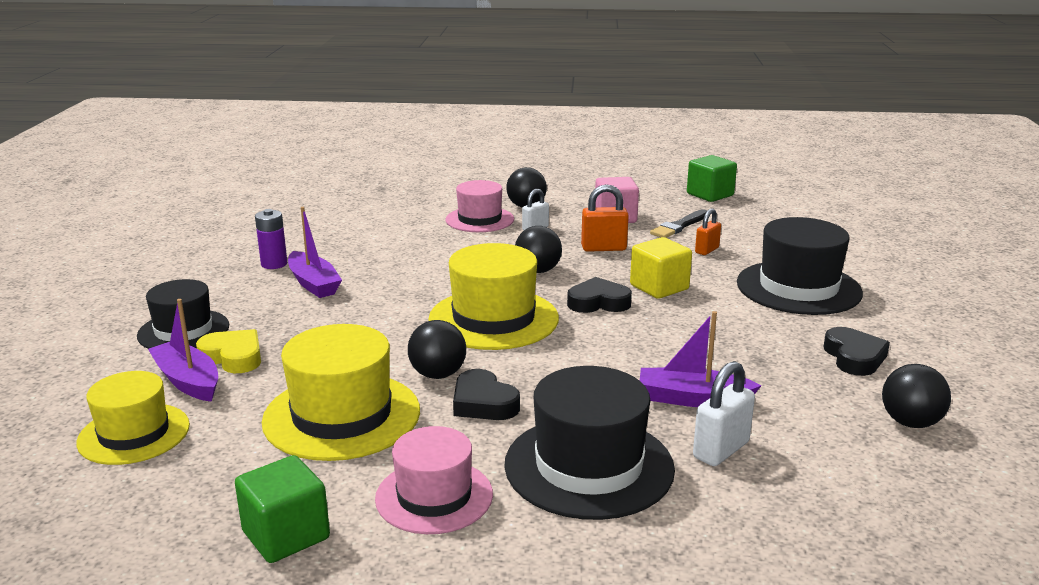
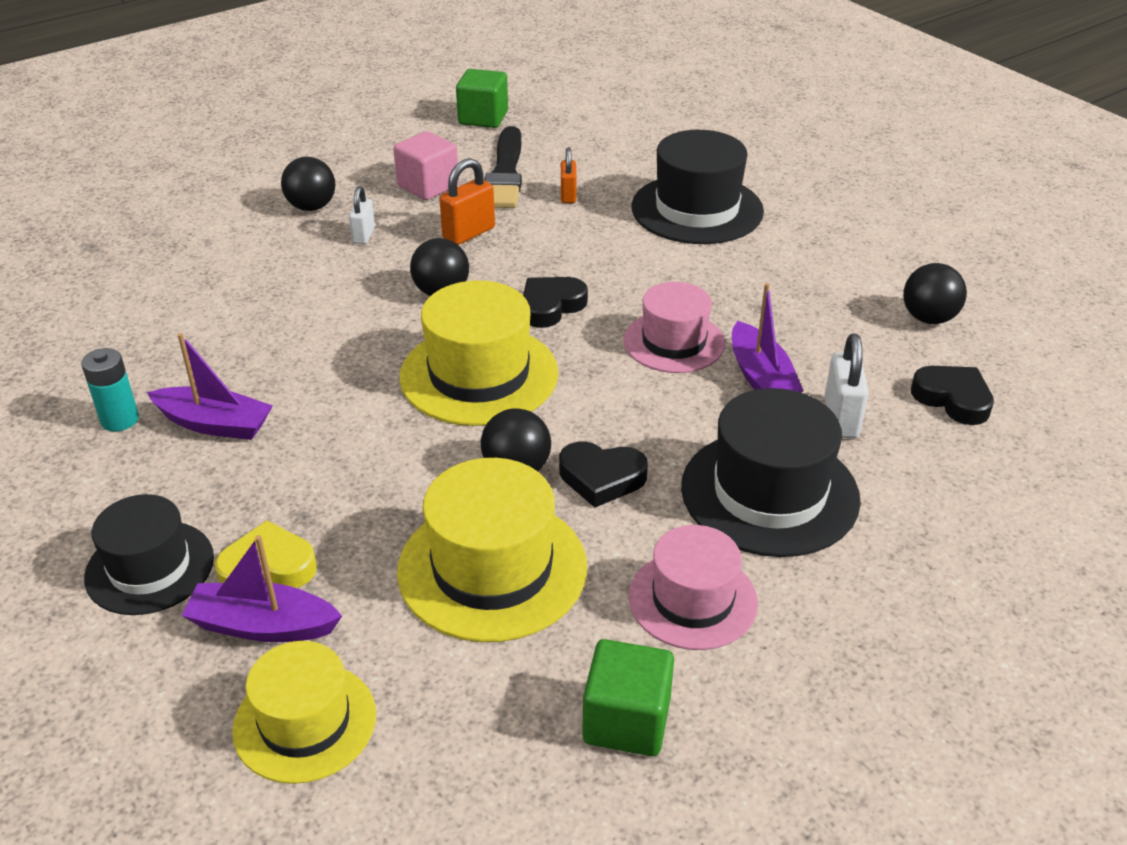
camera: 40 degrees left, 15 degrees up
(274, 264) = (120, 420): purple battery -> turquoise battery
(479, 219) = (284, 247): pink hat -> pink hat (674, 342)
(659, 287) = (582, 262): yellow cube -> none
(679, 226) = (505, 173): black brush -> black brush, size x1.52
(693, 399) = (761, 377): purple boat -> purple boat turned 75 degrees counterclockwise
(854, 357) = (822, 270): black heart -> black heart (953, 399)

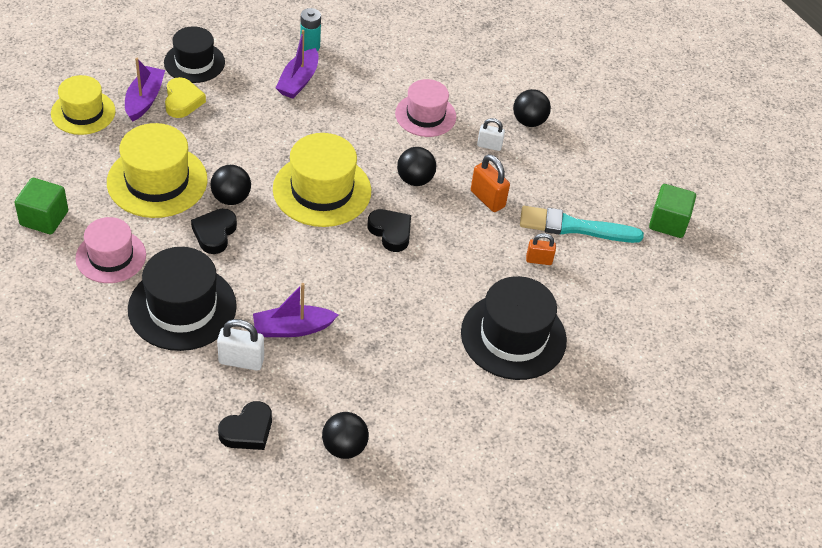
camera: 90 degrees right, 10 degrees up
(428, 186) = (556, 182): pink cube -> none
(505, 173) = (574, 227): black brush -> turquoise brush
(674, 342) = (339, 290): pink hat -> pink hat (425, 115)

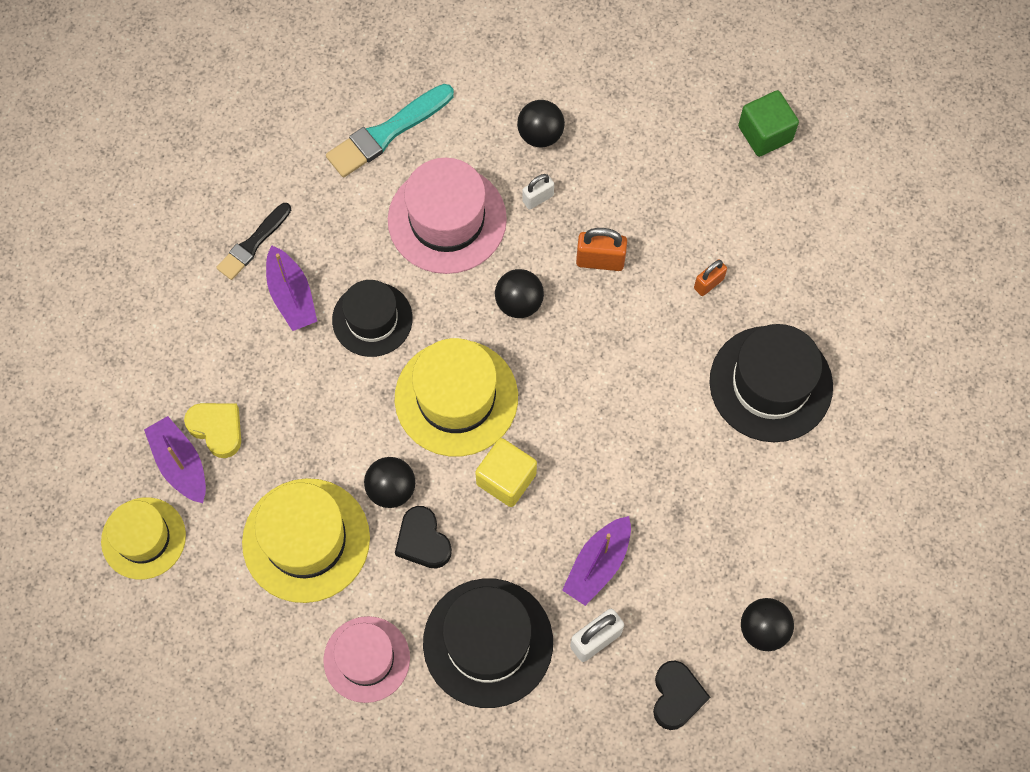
camera: 40 degrees left, 20 degrees up
(44, 218) = (259, 685): green cube -> none
(194, 62) = (171, 373): black hat -> black hat (372, 319)
(297, 246) = (506, 479): none -> yellow cube
(310, 46) = (253, 244): turquoise battery -> black brush
(391, 232) = (563, 381): black heart -> none
(425, 115) = (447, 219): pink hat -> pink hat, size x1.51
(574, 227) = (699, 217): turquoise brush -> turquoise brush (387, 133)

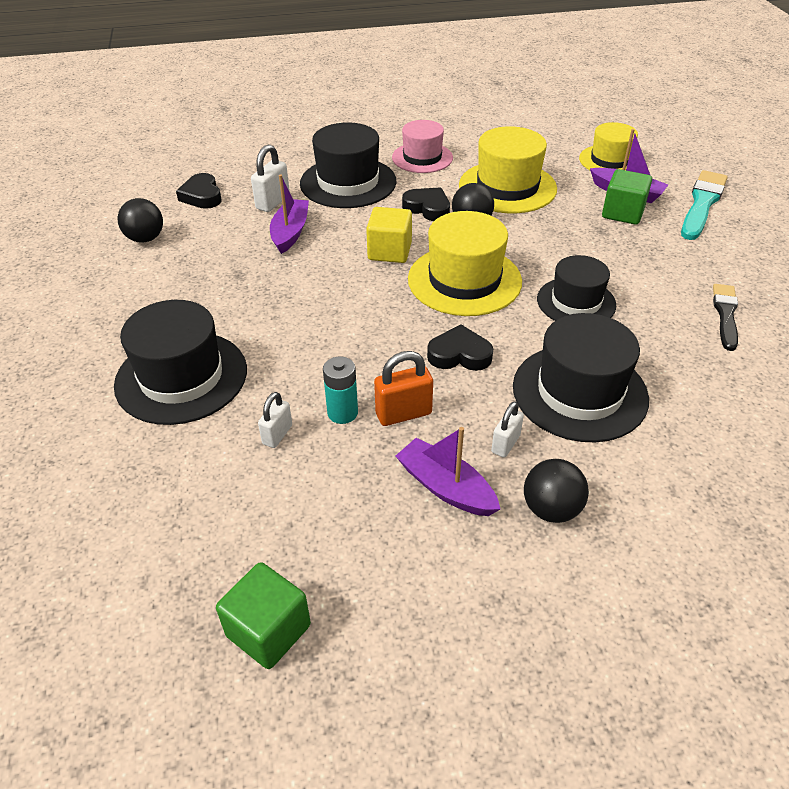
camera: 155 degrees right, 25 degrees down
(217, 429) = (622, 213): yellow heart -> green cube
(291, 296) = (655, 294): purple boat -> purple boat (446, 487)
(387, 133) = (710, 443): turquoise brush -> turquoise brush (702, 203)
(447, 219) = (579, 392): pink hat -> black hat
(519, 303) = (459, 354): black ball -> black heart
(648, 283) = (342, 413): none -> turquoise battery
(708, 283) = (277, 435): orange padlock -> white padlock

